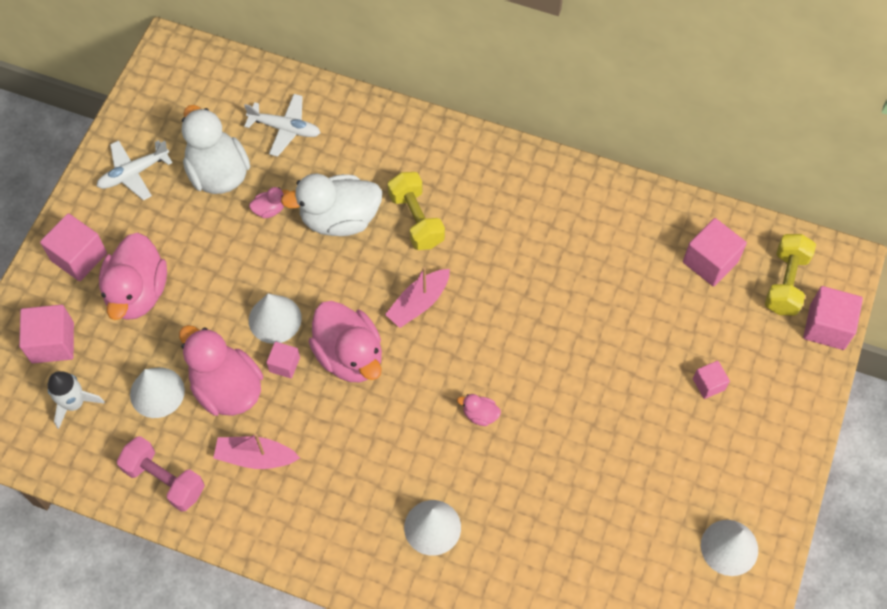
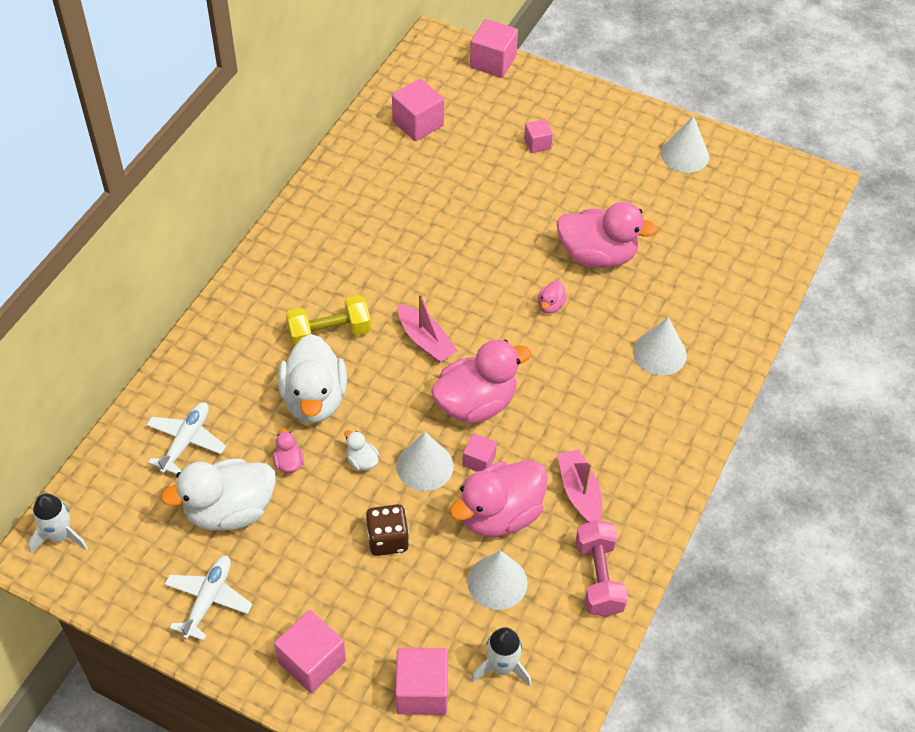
camera: 85 degrees left, 10 degrees down
(133, 173) = (208, 600): white plane -> white plane turned 135 degrees counterclockwise
(138, 292) = (370, 599): pink duck -> pink duck (597, 255)
(164, 480) = (599, 578): pink dumbbell -> pink dumbbell turned 45 degrees counterclockwise
(187, 60) = (60, 536): none -> white rocket
(196, 298) = (387, 539): none -> brown dice
(255, 457) = (579, 492): pink boat -> pink boat turned 150 degrees clockwise
(276, 267) = (362, 461): none -> white duck
(785, 283) = (447, 79): yellow dumbbell -> none

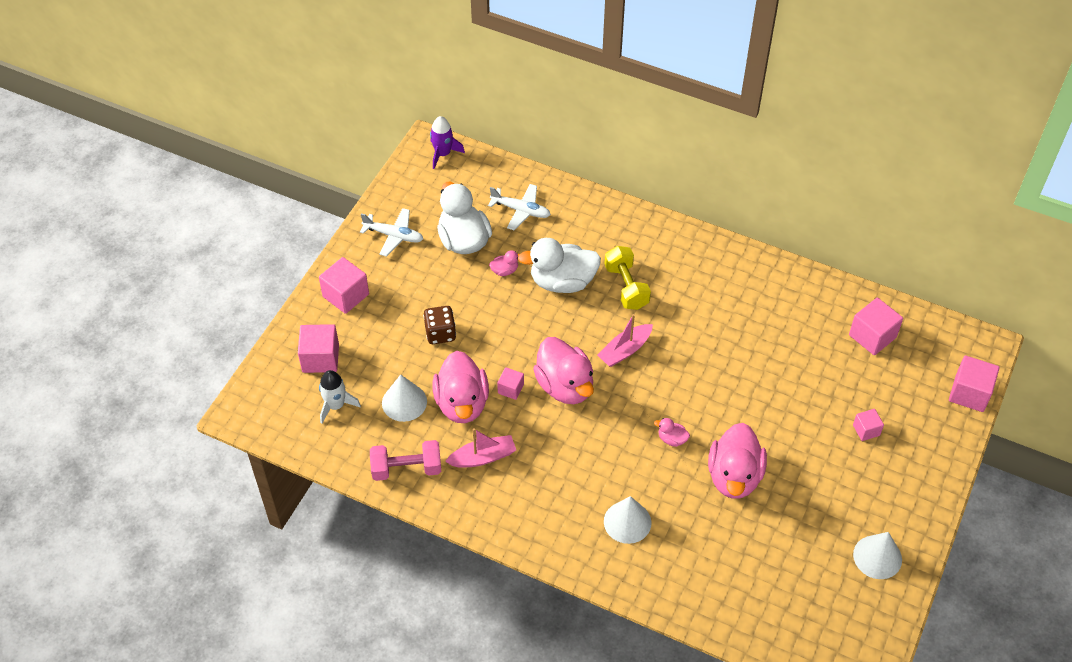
camera: 90 degrees right, 0 degrees up
(60, 536) = (443, 154): white rocket -> purple rocket
(362, 461) = (507, 314): white duck -> none
(425, 466) = (504, 354): white cone -> none
(500, 515) = (462, 403): pink duck -> pink duck turned 150 degrees counterclockwise

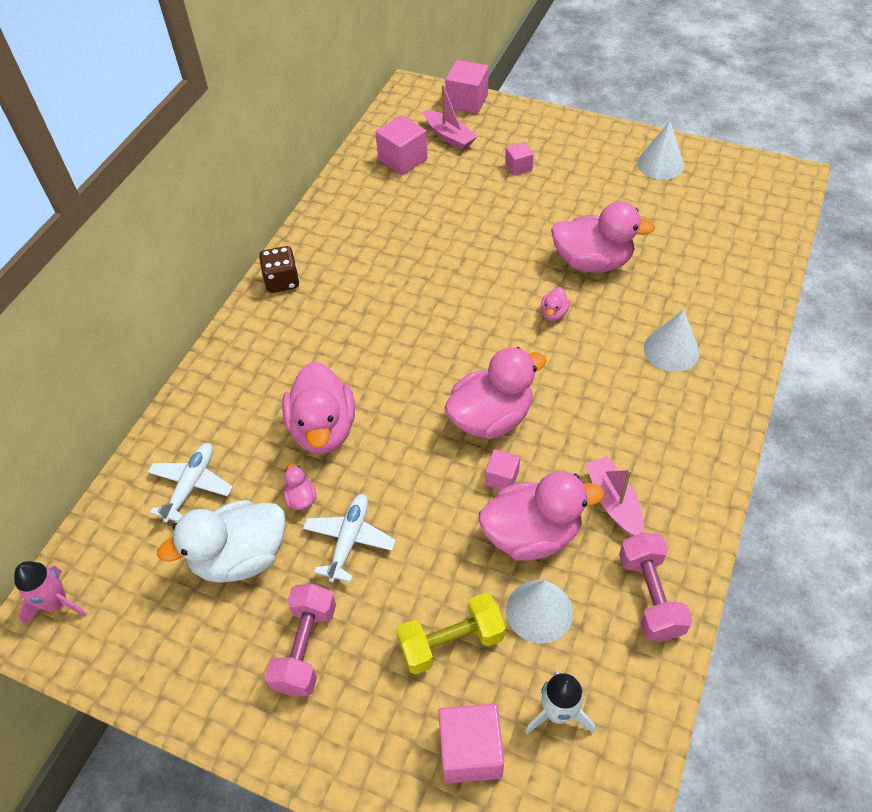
camera: 90 degrees left, 0 degrees up
(346, 295) = (342, 726): pink cube -> none
(394, 236) = (221, 662): white plane -> white plane (349, 540)
(397, 276) = (305, 648): none -> pink dumbbell
(440, 333) = (414, 573): brown dice -> brown dice (282, 281)
(443, 154) = (57, 603): purple rocket -> pink rocket
(562, 282) = (323, 429): white duck -> pink duck
(625, 350) = (432, 359): pink boat -> pink boat (449, 136)
(626, 287) = (333, 361): yellow dumbbell -> yellow dumbbell (451, 642)

